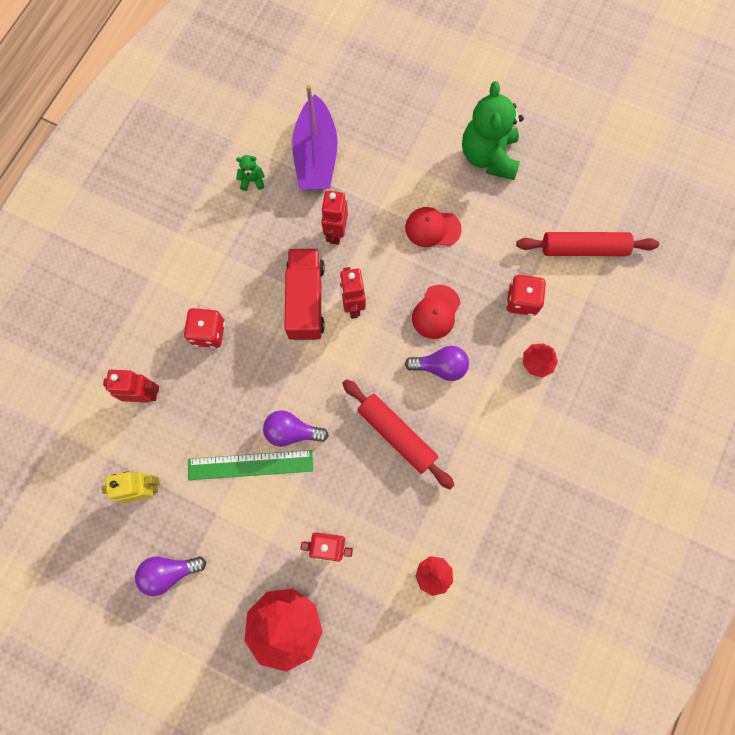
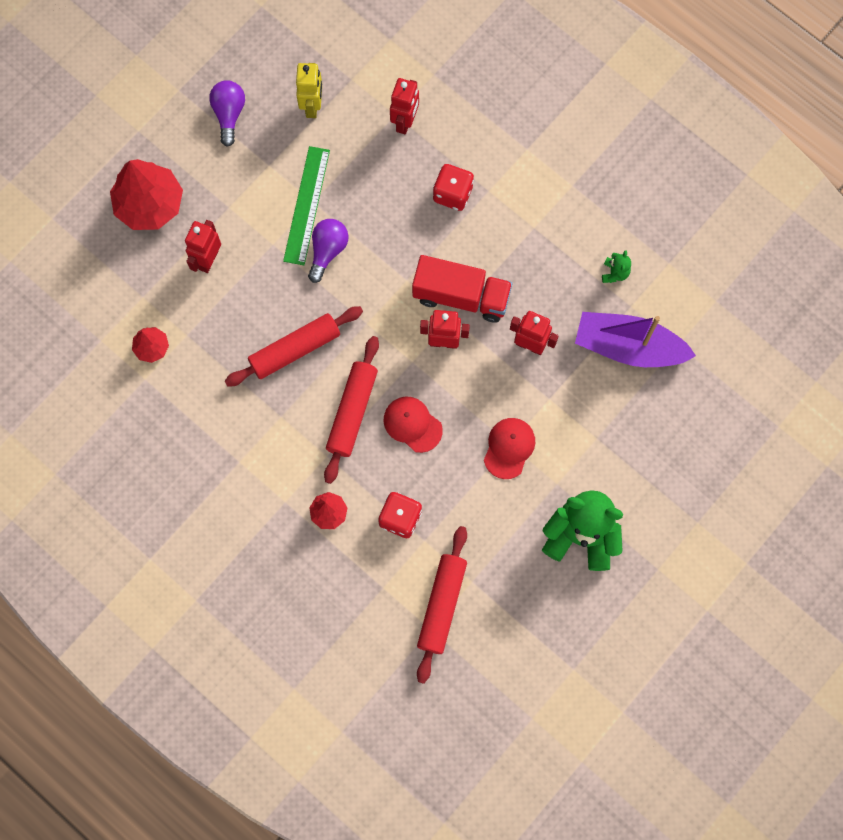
camera: 105 degrees right, 0 degrees up
(440, 367) = (352, 412): purple light bulb -> red rolling pin

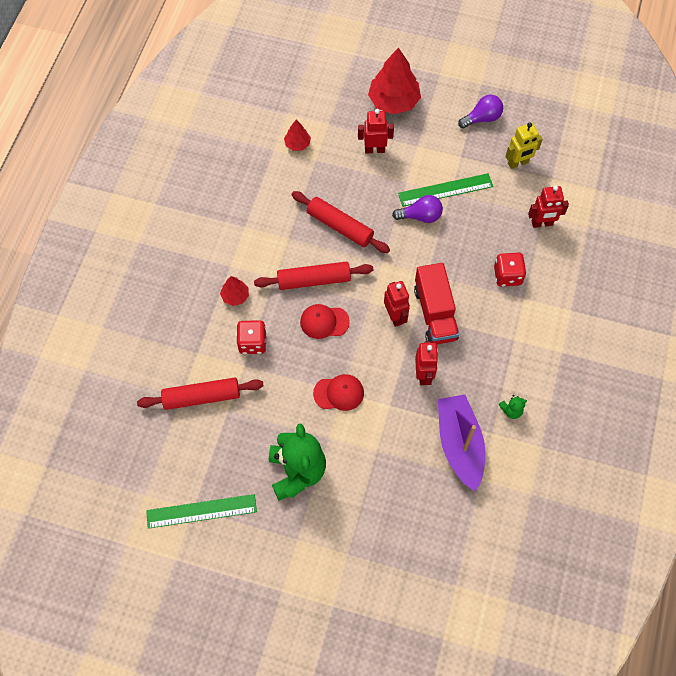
camera: 65 degrees right, 10 degrees down
(412, 424) = (324, 322): red cap -> red cap turned 105 degrees counterclockwise
(580, 661) = (201, 511): none -> green ruler

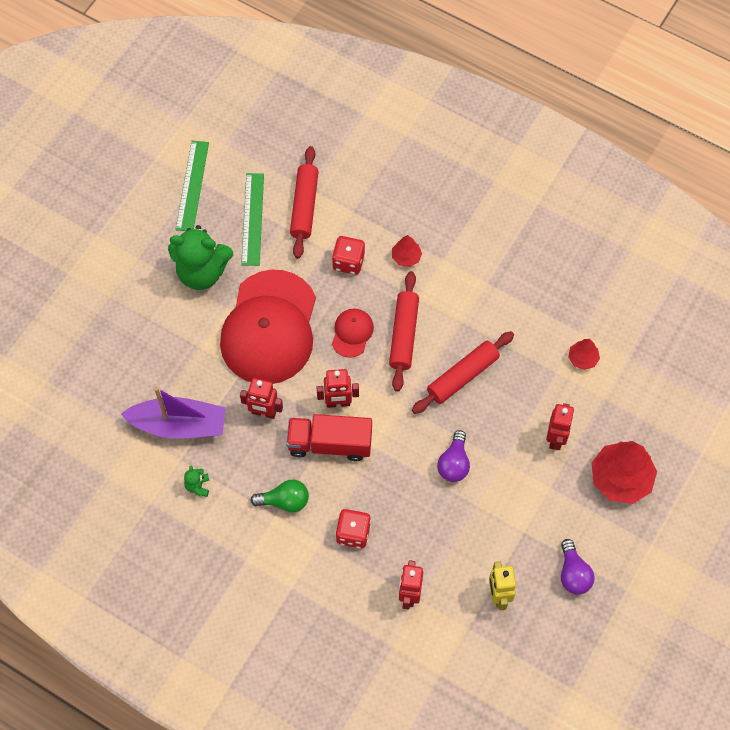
camera: 105 degrees right, 0 degrees up
(339, 393) = (269, 328): red cap -> red cap, size x2.37
(445, 190) = (482, 501): green ruler -> green ruler (253, 219)
(499, 335) = (284, 501): none -> green light bulb

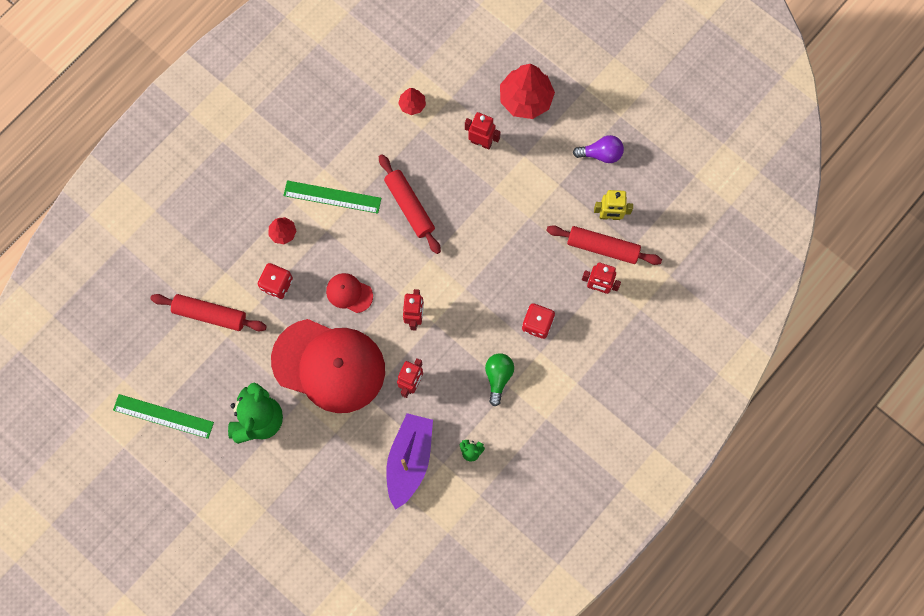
camera: 80 degrees left, 10 degrees up
(253, 219) = (212, 364): green ruler -> green ruler (332, 197)
(330, 444) = (452, 330): red truck -> none
(404, 335) = (360, 249): red rolling pin -> red rolling pin (602, 247)
(454, 463) = (489, 229): purple light bulb -> none

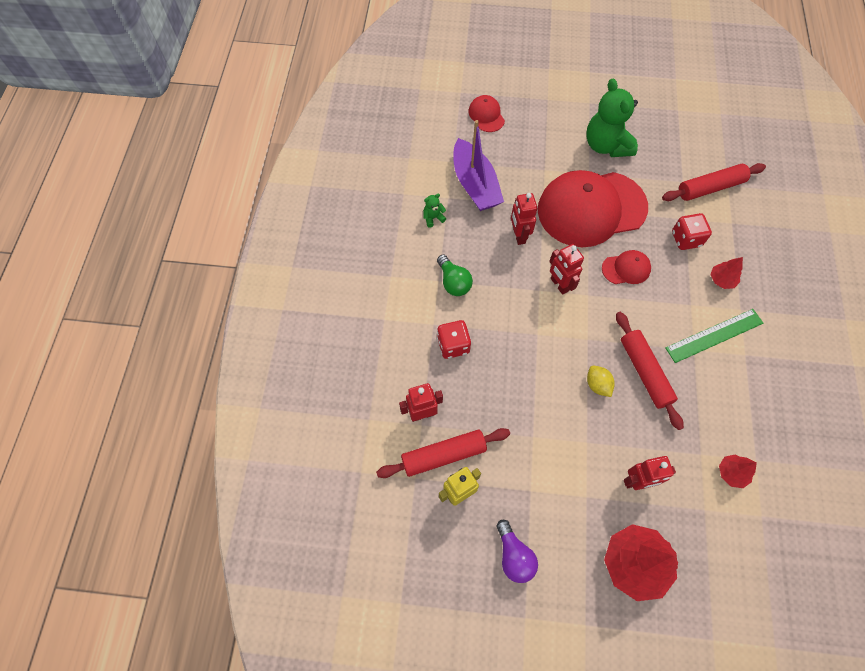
camera: 145 degrees right, 10 degrees down
(163, 416) = (671, 109): green ruler -> none
(339, 532) = (486, 115): none -> red cap
(409, 206) = (644, 372): red rolling pin -> red rolling pin turned 45 degrees clockwise
(452, 221) = (597, 385): none -> yellow lemon
(601, 154) = (514, 556): purple light bulb -> purple light bulb turned 75 degrees counterclockwise

